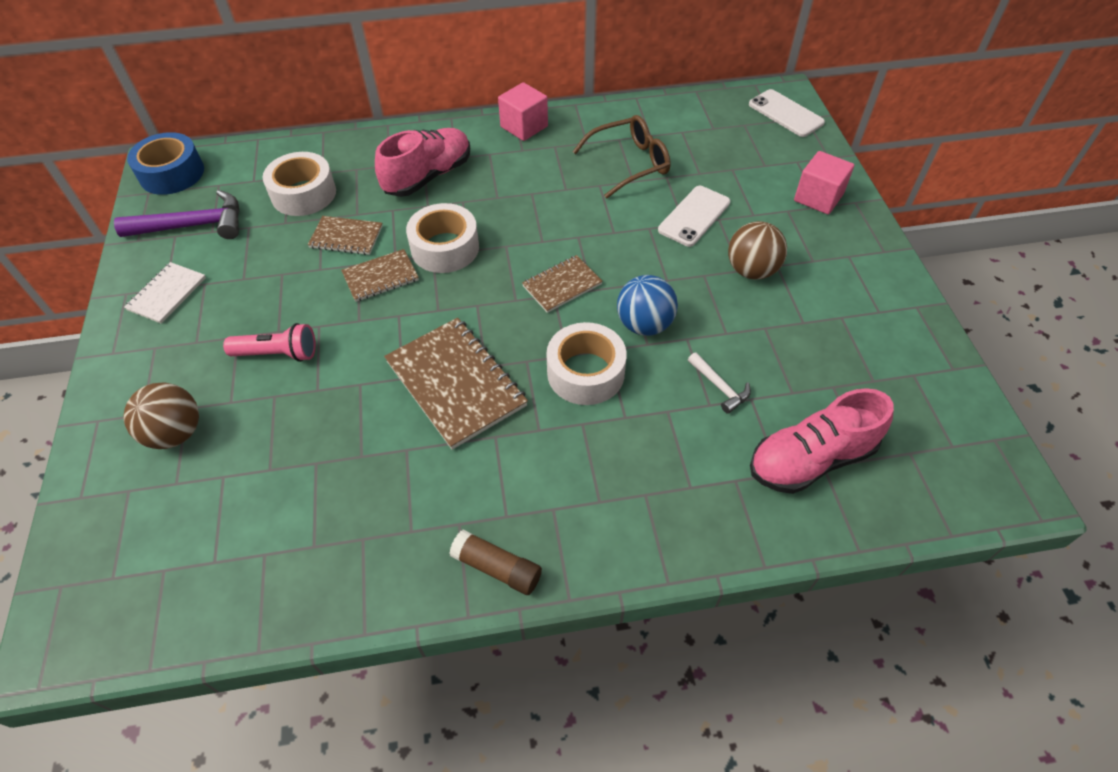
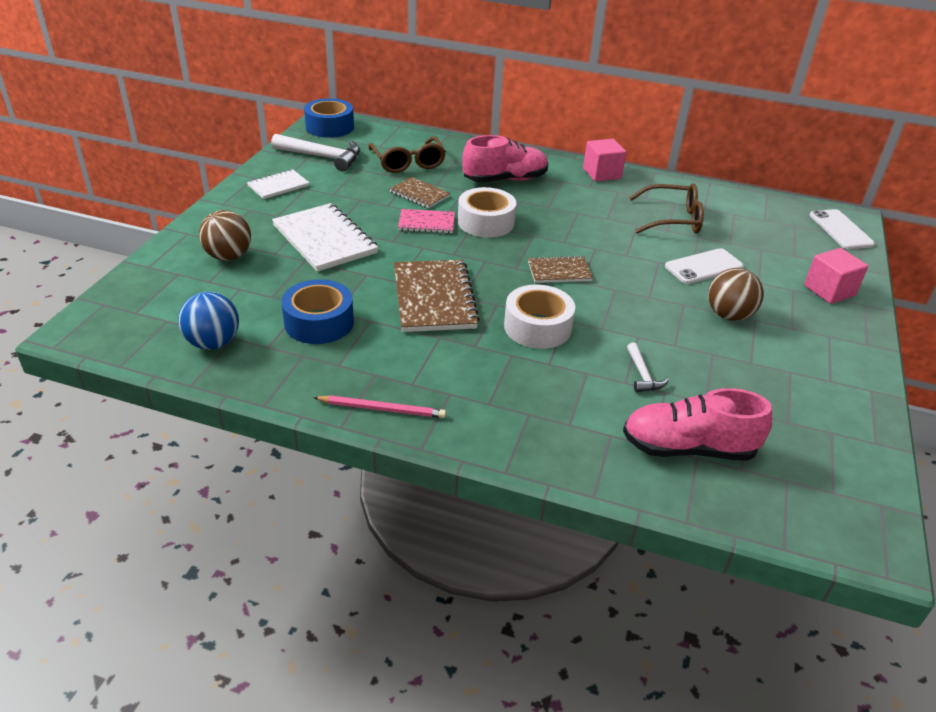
camera: 25 degrees right, 15 degrees down
(194, 225) = (323, 157): purple hammer -> white hammer
(278, 353) = (324, 239): pink flashlight -> white notebook
(303, 194) = (408, 163): white tape -> brown glasses
(350, 481) = (319, 322): none -> blue tape
(380, 277) = (426, 223): brown notebook -> pink notebook
(497, 568) = (382, 409): brown glue stick -> pink pencil
(644, 324) = (608, 316): blue ball -> blue ball (213, 343)

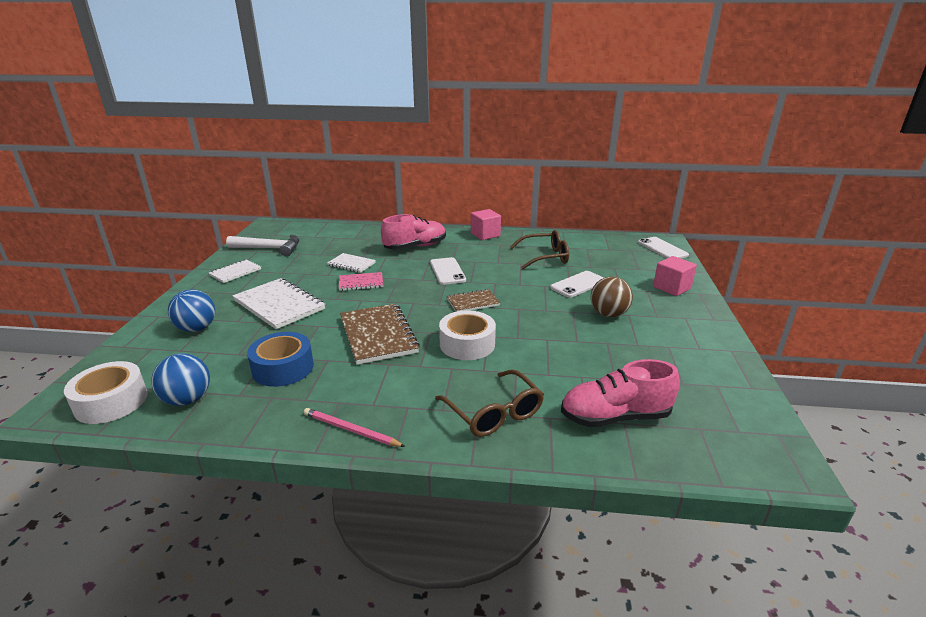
camera: 10 degrees left, 10 degrees down
(228, 256) = (197, 328): brown ball -> blue ball
(330, 127) = (272, 228): blue tape -> none
(382, 409) = (351, 430): pink pencil -> pink pencil turned 150 degrees counterclockwise
(408, 163) = (338, 245): brown glasses -> brown glasses (494, 413)
(419, 194) = (351, 264): brown notebook -> white notebook
(486, 222) = (407, 276): white tape -> white tape (111, 402)
(538, 222) = (447, 271): none -> white phone
(642, 375) = (560, 366): white hammer -> none

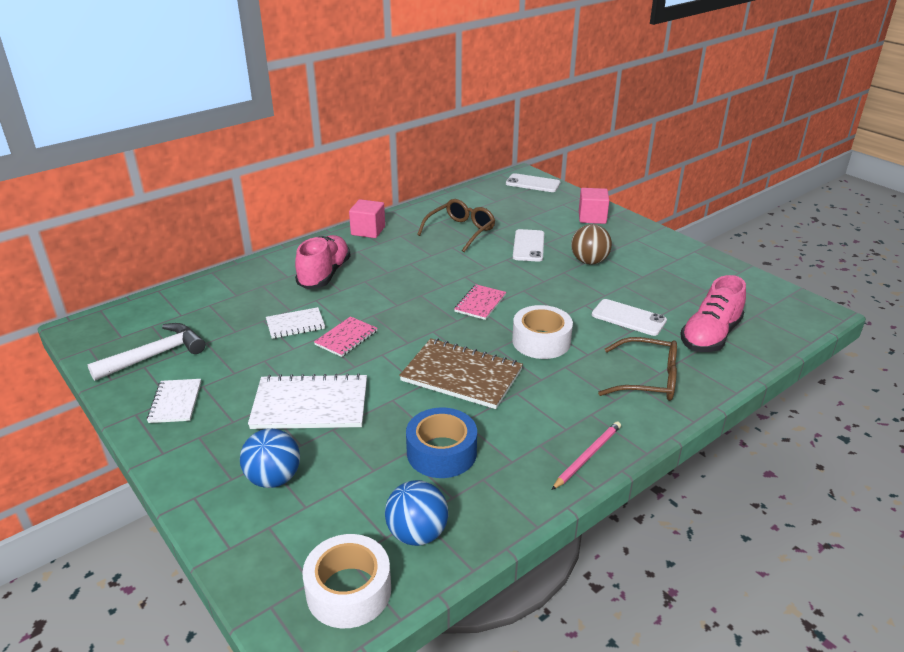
camera: 45 degrees left, 5 degrees up
(351, 430) = (587, 456): pink pencil -> pink pencil turned 150 degrees clockwise
(447, 271) = (404, 285): white phone -> white phone (628, 318)
(473, 302) = (480, 303): brown notebook -> pink notebook

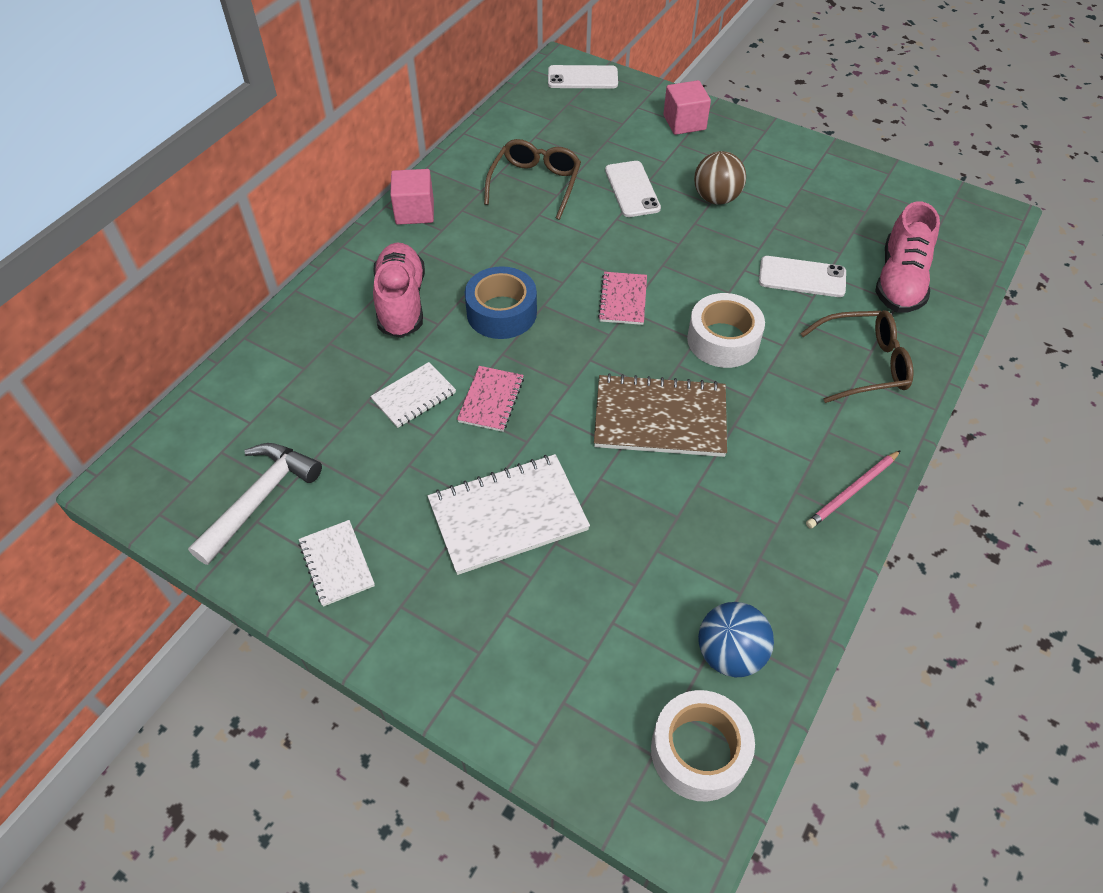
camera: 20 degrees left, 20 degrees up
(274, 478) = (529, 635): blue ball -> none
(441, 452) = (697, 536): blue tape -> blue tape (501, 312)
(587, 456) = (852, 491): pink pencil -> pink pencil turned 150 degrees counterclockwise

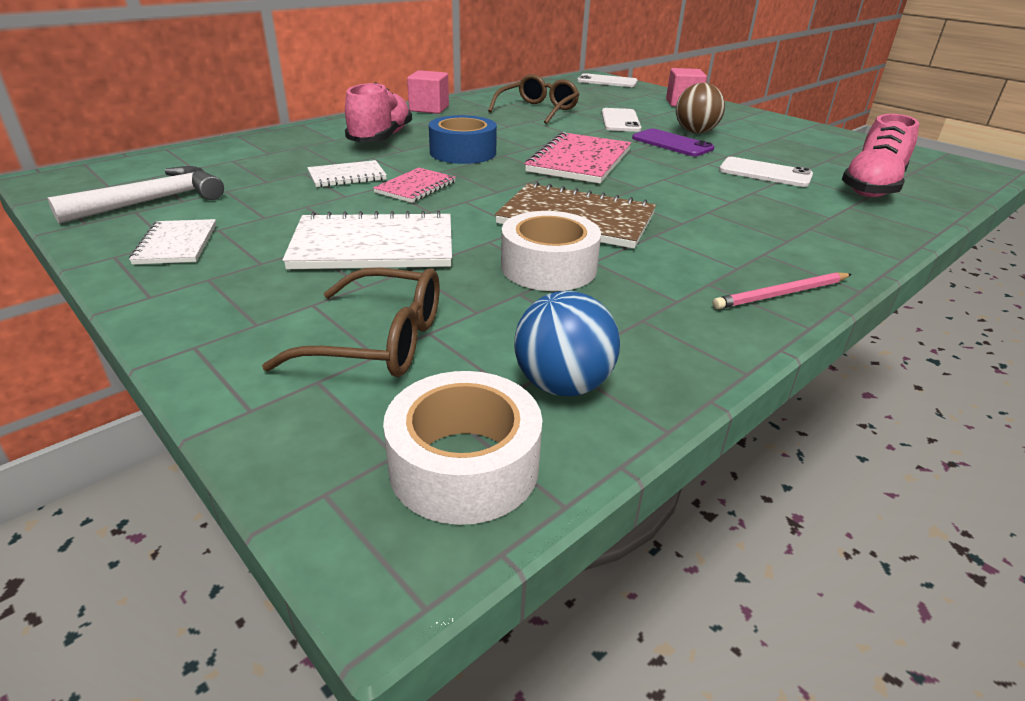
camera: 15 degrees right, 20 degrees down
(623, 300) = (579, 161): pink notebook -> pink notebook, size x1.78
(700, 233) = (672, 143): none -> purple phone
(723, 340) = (667, 191): white tape -> white tape (548, 267)
(864, 364) = (819, 222): brown glasses -> brown glasses (379, 341)

